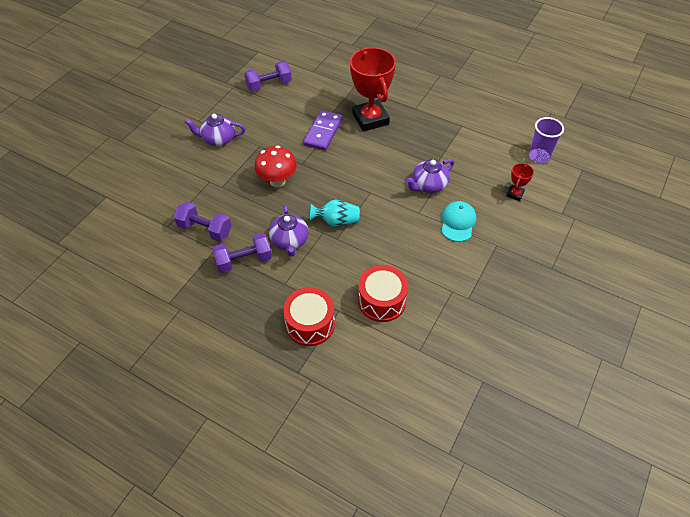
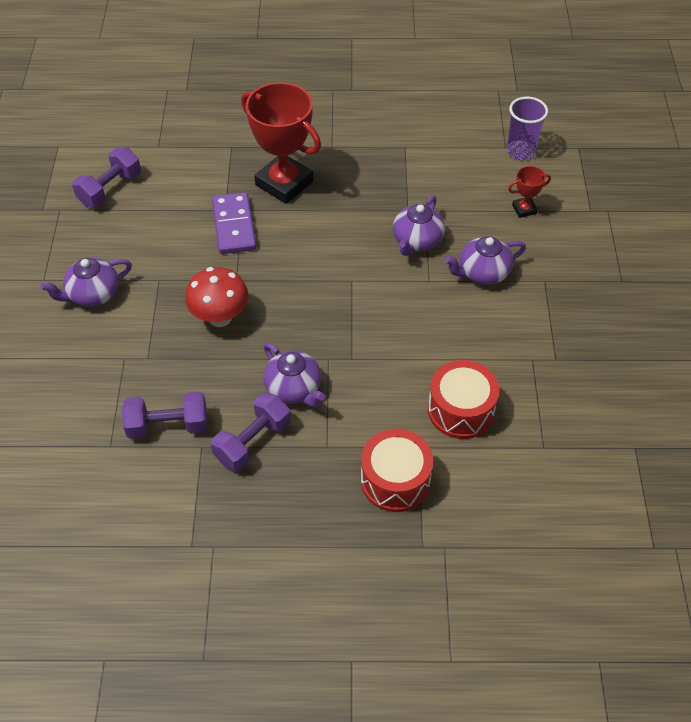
camera: 30 degrees left, 0 degrees up
(336, 221) = (335, 337): turquoise vase -> none
(458, 222) = (483, 272): turquoise cap -> purple teapot
(515, 194) = (524, 209): red trophy -> red trophy turned 75 degrees clockwise

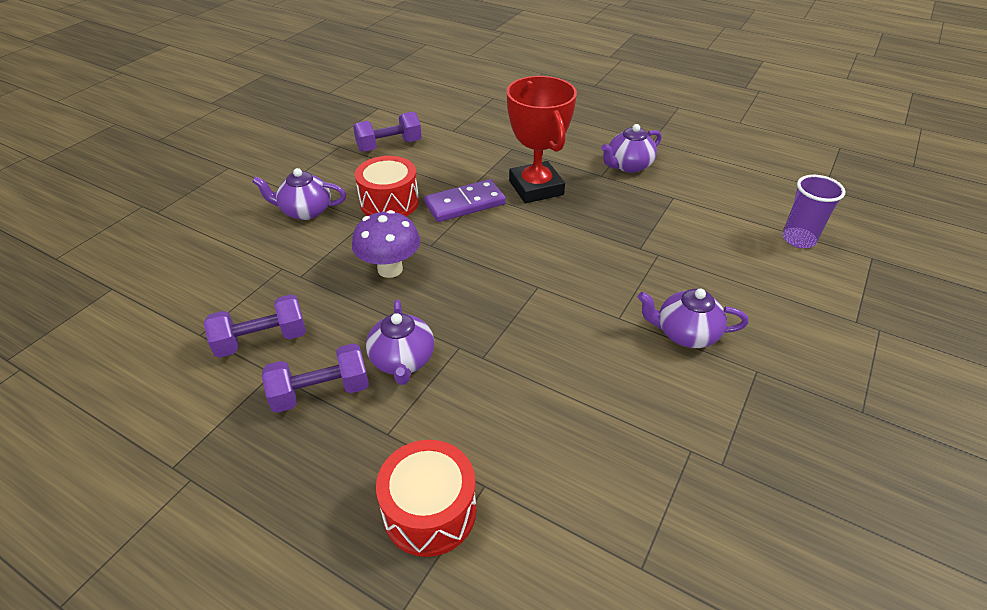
camera: 30 degrees right, 10 degrees down
(168, 426) = (262, 340): purple dumbbell -> purple dumbbell turned 45 degrees counterclockwise
(220, 317) = (390, 269): red mushroom -> purple mushroom
(234, 226) = (465, 204): purple domino -> purple domino turned 45 degrees clockwise
(417, 241) = (631, 277): purple teapot -> purple teapot (628, 165)
(461, 410) = (563, 467): red drum -> red drum (389, 202)
(524, 209) = (772, 291): red trophy -> none

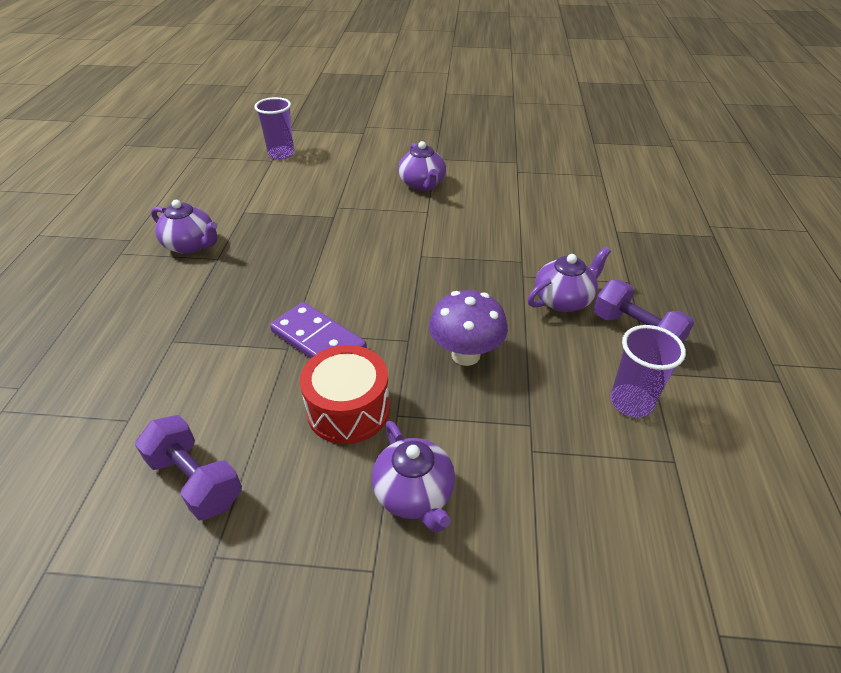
camera: 115 degrees left, 0 degrees up
(262, 340) = (631, 402): purple dumbbell -> purple cup
(429, 511) = (654, 245): red drum -> none
(536, 188) = (261, 296): red trophy -> none

